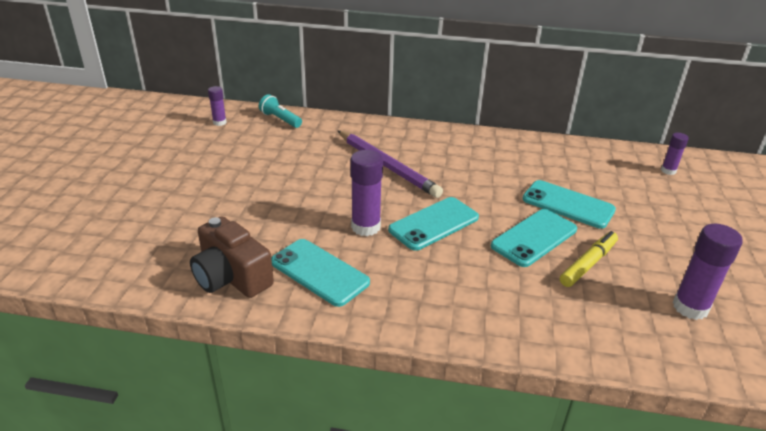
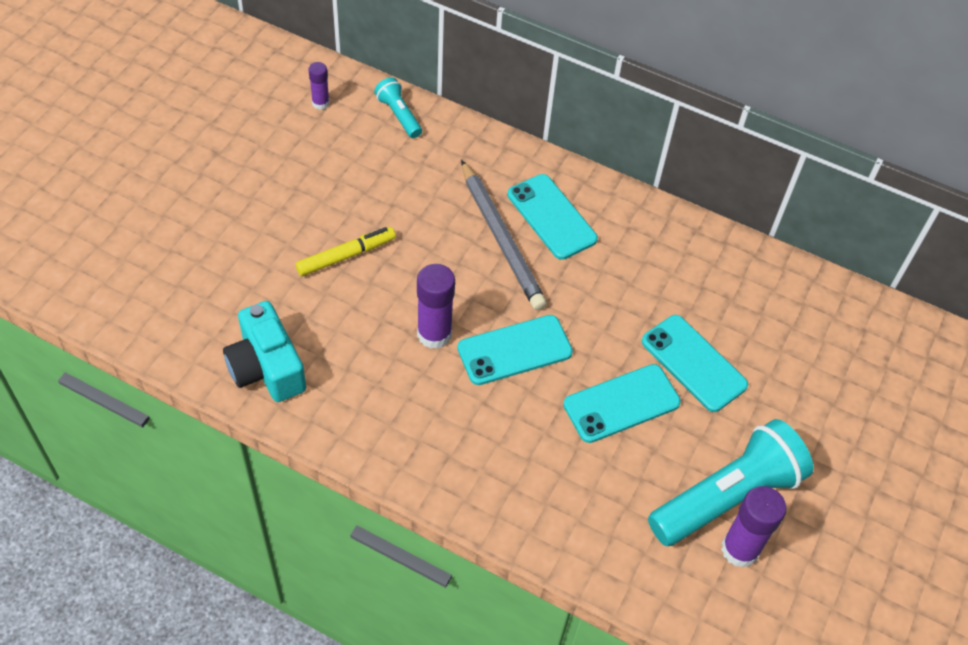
camera: 15 degrees right, 20 degrees up
(231, 277) = (266, 367): brown camera -> turquoise camera
(319, 272) = (359, 386): turquoise phone -> turquoise phone (551, 217)
(387, 166) = (501, 238): purple pencil -> grey pencil
(588, 264) = (662, 459): yellow marker -> yellow marker (346, 256)
(653, 276) = (727, 496): none -> turquoise flashlight
(668, 171) = (865, 340): purple glue stick -> none

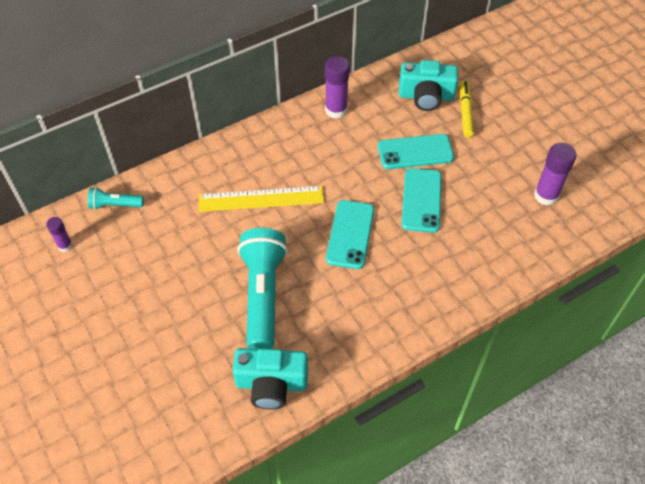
camera: 55 degrees left, 0 degrees up
(346, 256) = (211, 292): yellow marker -> yellow marker (465, 112)
(434, 334) = (310, 271): purple glue stick -> purple glue stick (336, 110)
(501, 238) = (261, 199): grey pencil -> yellow ruler
(551, 217) = (263, 165): turquoise phone -> none
(727, 496) = (510, 183): turquoise flashlight -> turquoise flashlight (262, 294)
(797, 335) = (426, 96): none -> turquoise camera

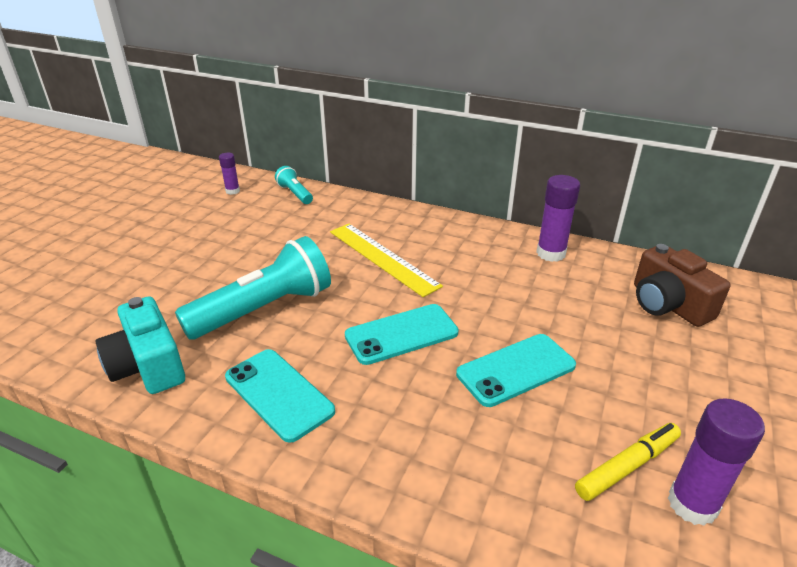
camera: 55 degrees right, 20 degrees down
(415, 152) = (578, 332): turquoise phone -> turquoise phone (279, 394)
(426, 96) = (668, 304): turquoise camera -> brown camera
(465, 112) = (699, 346): yellow marker -> yellow marker (627, 466)

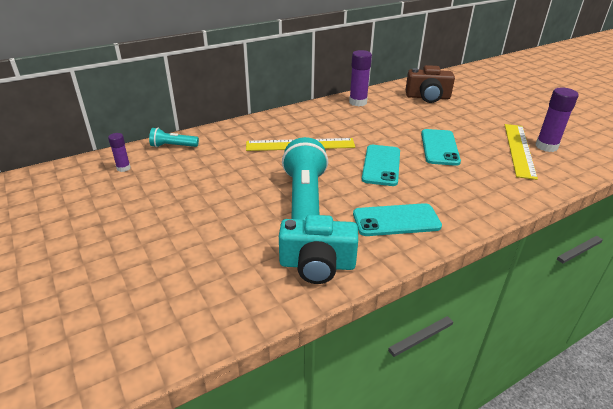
camera: 55 degrees left, 0 degrees up
(627, 466) = (519, 150): yellow marker -> yellow ruler

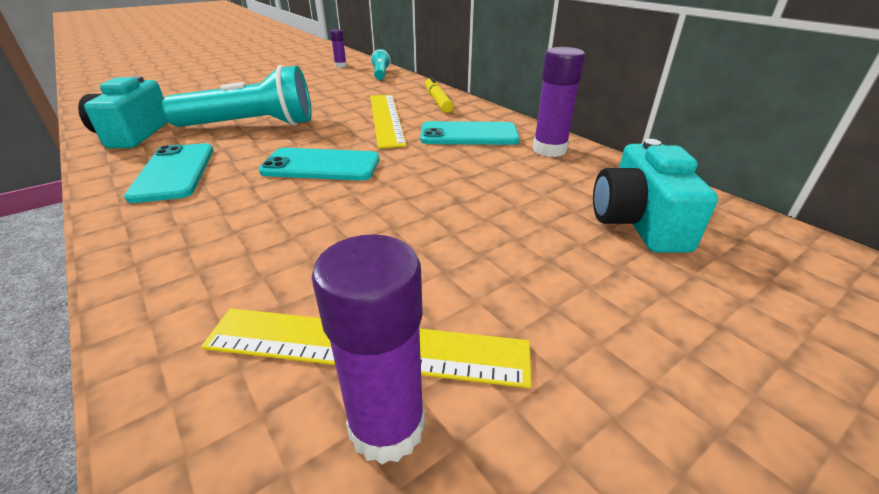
camera: 85 degrees right, 0 degrees up
(265, 125) = (437, 101): none -> yellow marker
(428, 97) = (638, 222): brown camera -> turquoise camera
(439, 147) = (379, 219): turquoise phone -> turquoise phone (469, 134)

